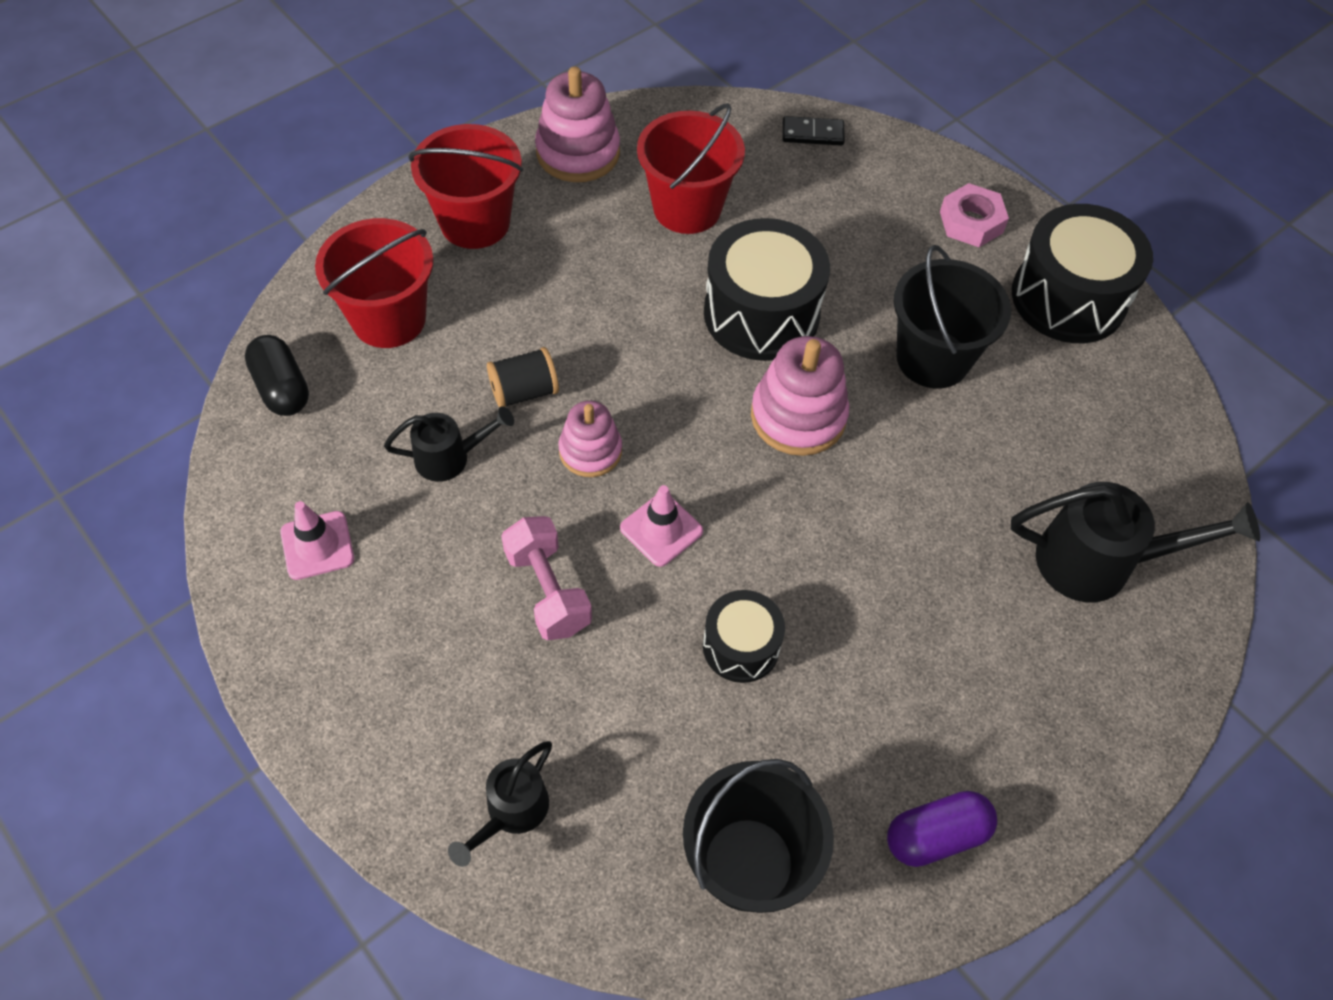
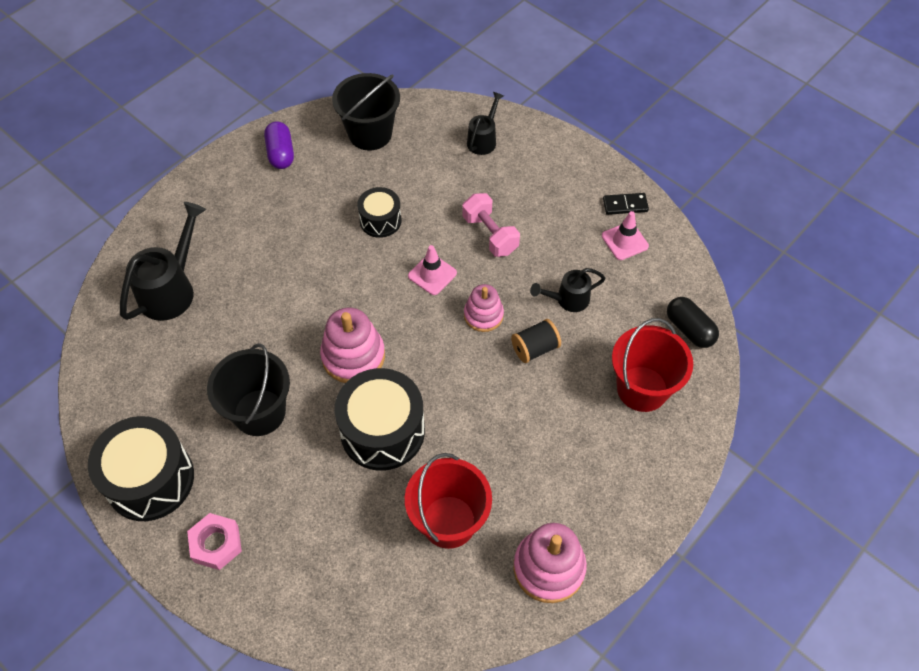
camera: 175 degrees right, 0 degrees up
(475, 222) = (610, 481): red bucket -> none
(812, 133) = (348, 626): black domino -> black domino (625, 205)
(936, 835) = (281, 153): purple capsule -> purple capsule turned 75 degrees counterclockwise
(1099, 562) = (171, 289): black watering can -> black watering can turned 120 degrees clockwise

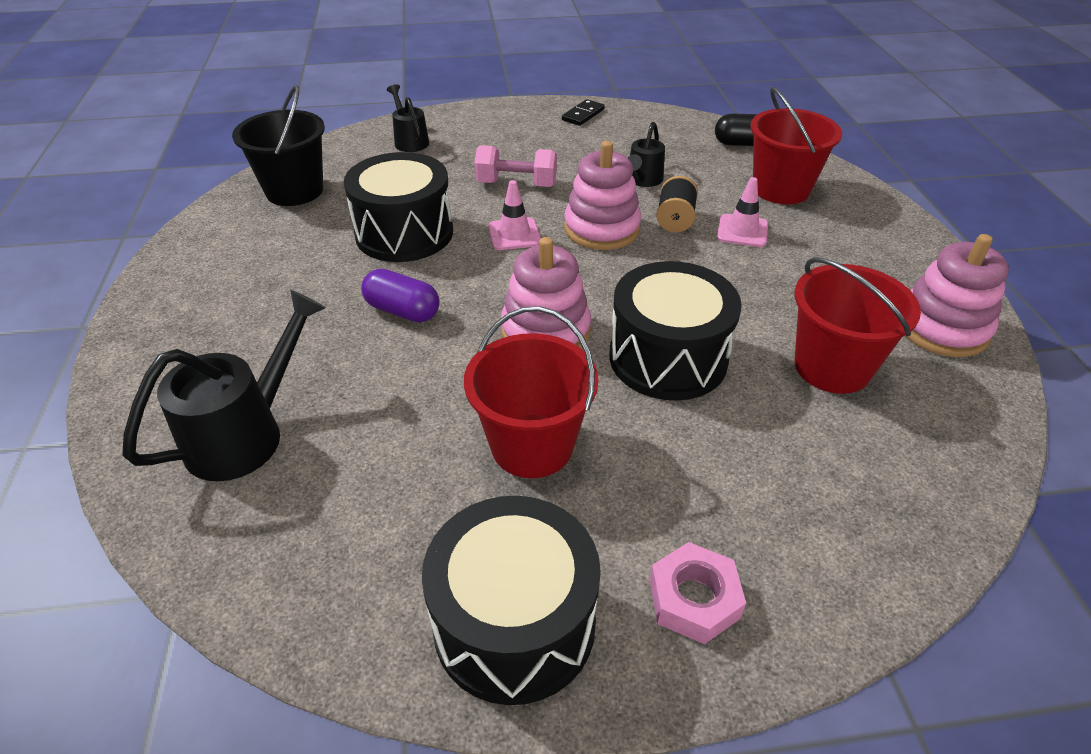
camera: 50 degrees left, 15 degrees down
(171, 289) = (246, 433): black watering can -> black watering can turned 60 degrees clockwise
(259, 412) = (532, 445): black bucket -> red bucket
(281, 153) = (214, 253): purple capsule -> purple capsule (403, 311)
(380, 220) = (404, 233): black drum -> black drum, size x1.77
(483, 315) = (601, 229): pink stacking toy -> pink stacking toy, size x1.56
(624, 241) = (618, 130): pink traffic cone -> pink traffic cone (742, 231)

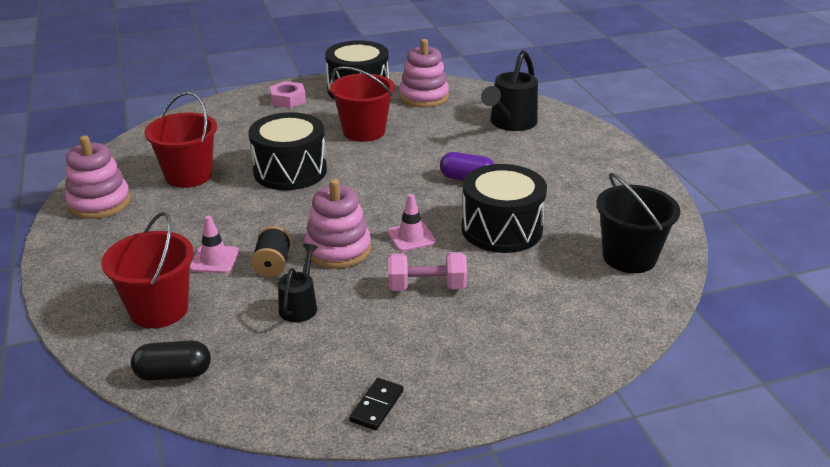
camera: 170 degrees right, 10 degrees down
(410, 141) = (568, 332): black watering can -> none
(545, 331) = (368, 177): pink stacking toy -> pink stacking toy (424, 97)

